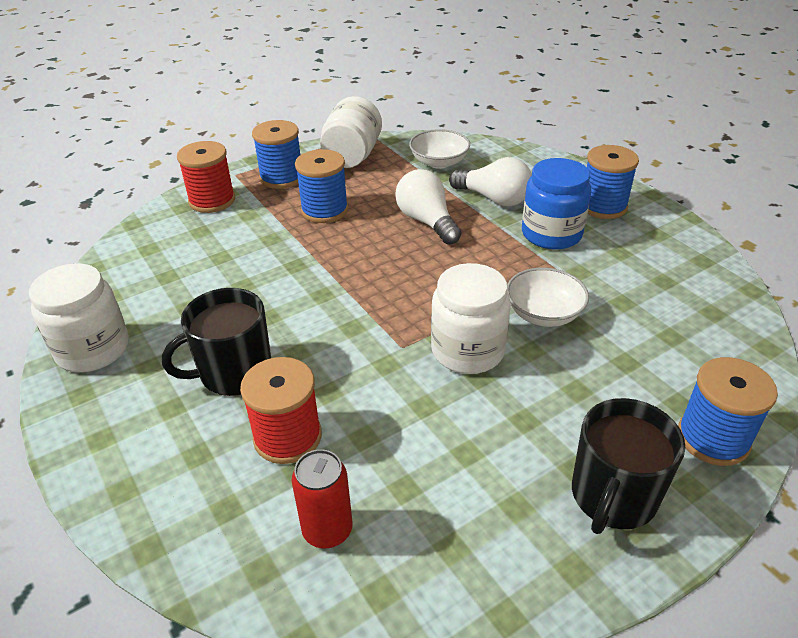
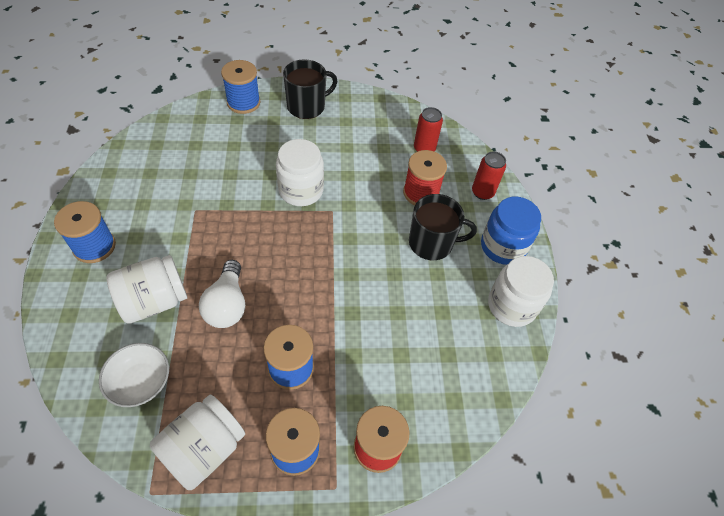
camera: 155 degrees left, 15 degrees up
(174, 495) = (482, 192): none -> red can
(494, 199) = (154, 301): white light bulb -> white jar
(543, 313) = (239, 189): white bowl -> none
(551, 234) = (161, 242): blue jar -> blue jar (503, 246)

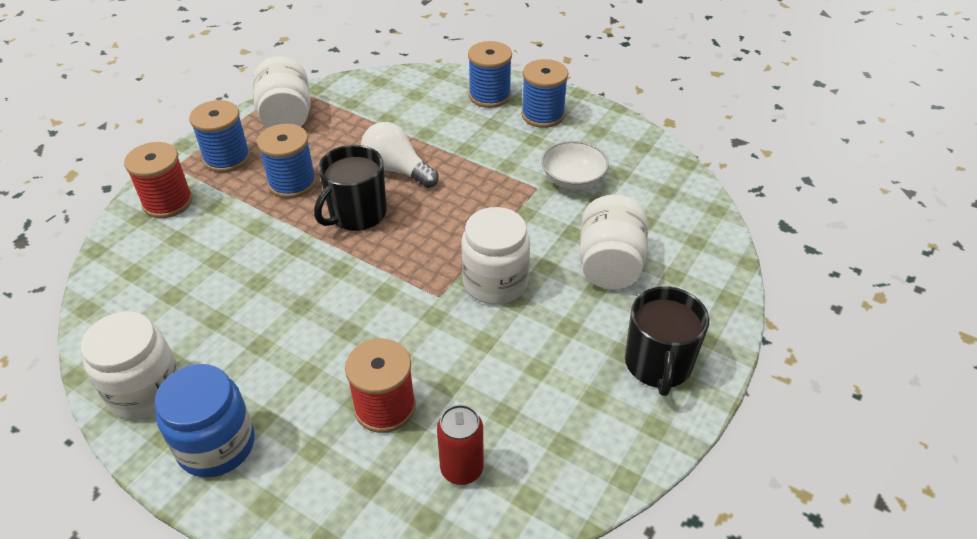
camera: 130 degrees right, 10 degrees down
(140, 382) = (376, 104): white bowl -> white bowl (573, 179)
(154, 301) = (446, 131): white jar -> white jar (609, 264)
(243, 102) = (707, 295): blue spool -> blue spool (489, 96)
(432, 243) = (301, 367): black mug -> black mug (357, 213)
(482, 192) = (316, 490): red can -> none

